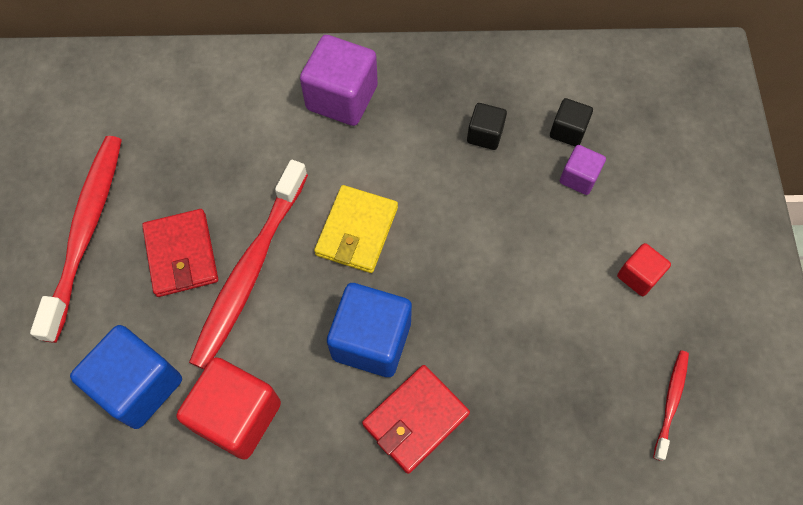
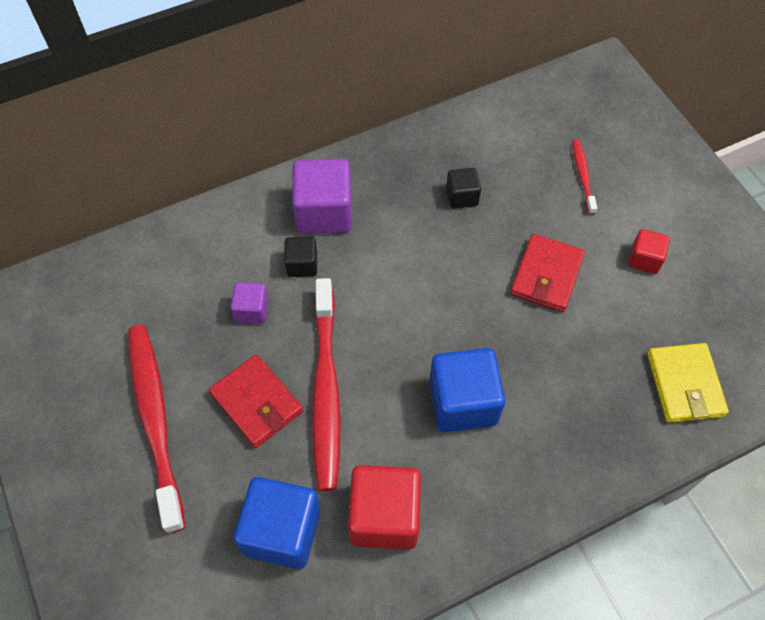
camera: 25 degrees left, 5 degrees down
(357, 231) = (400, 318): yellow wallet -> yellow wallet (684, 385)
(415, 419) = (535, 450): red wallet -> red wallet (546, 275)
(568, 131) = (526, 167): black cube -> black cube (302, 265)
(579, 177) = (556, 201): purple cube -> purple cube (252, 310)
(671, 402) = (722, 346): red toothbrush -> red toothbrush (583, 175)

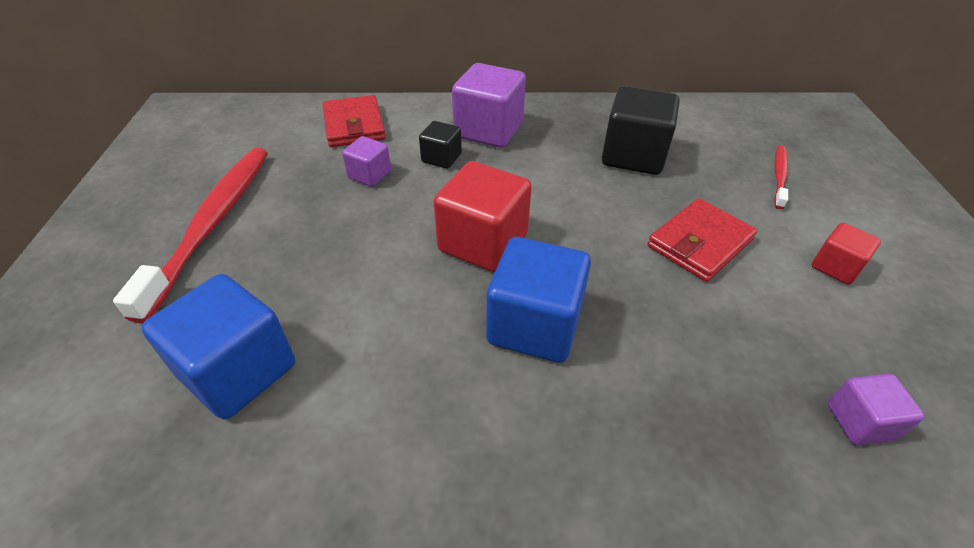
camera: 25 degrees right, 15 degrees down
(256, 403) = (314, 244): red wallet -> red wallet (354, 125)
(326, 390) = (389, 258): red toothbrush -> none
(384, 516) = (362, 407): red cube -> red cube (483, 243)
(462, 196) = (633, 156): black cube -> black cube, size x1.87
(684, 385) = (860, 421): yellow wallet -> purple cube

